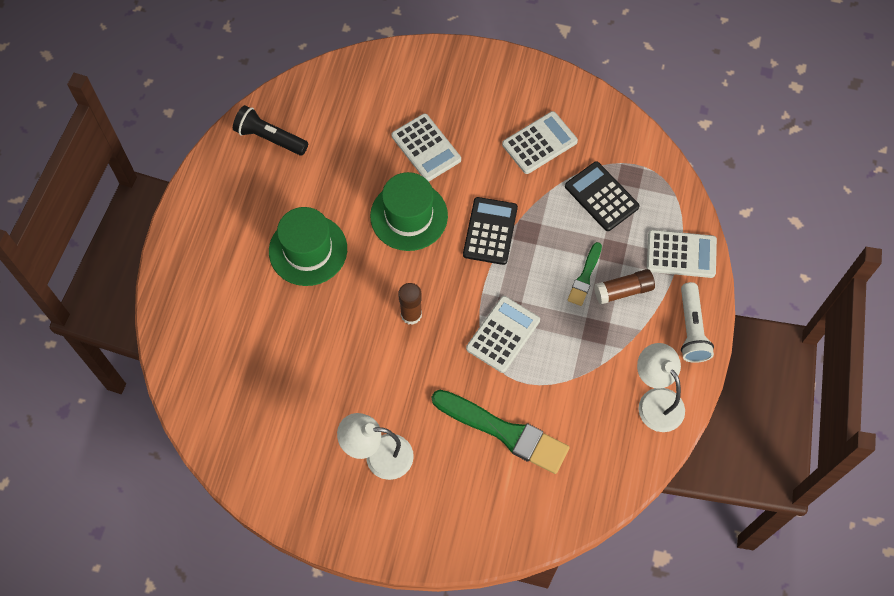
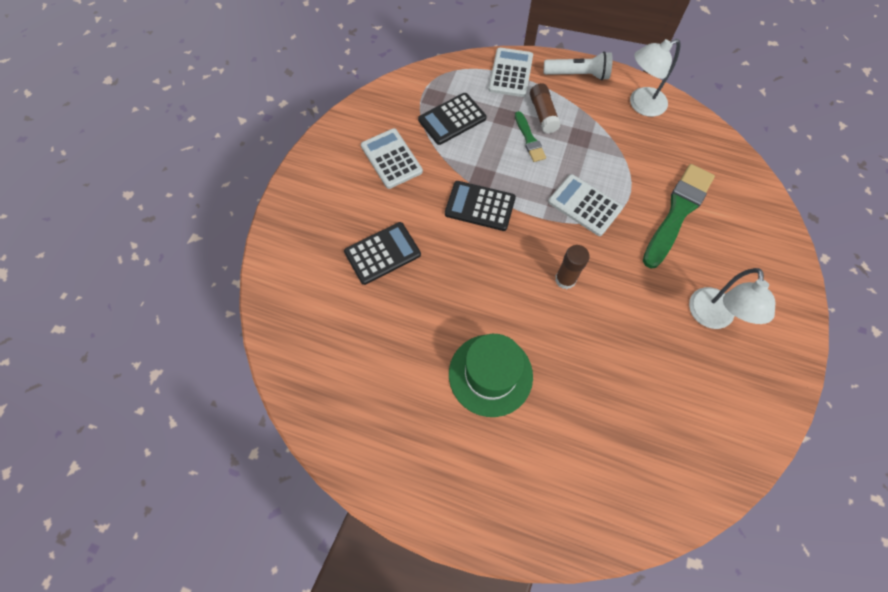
camera: 85 degrees left, 0 degrees up
(270, 138) = (346, 411): black flashlight -> none
(409, 216) = (458, 274): green hat -> none
(426, 148) = (382, 253): white calculator -> black calculator
(585, 277) = (529, 139): green brush -> green brush turned 45 degrees clockwise

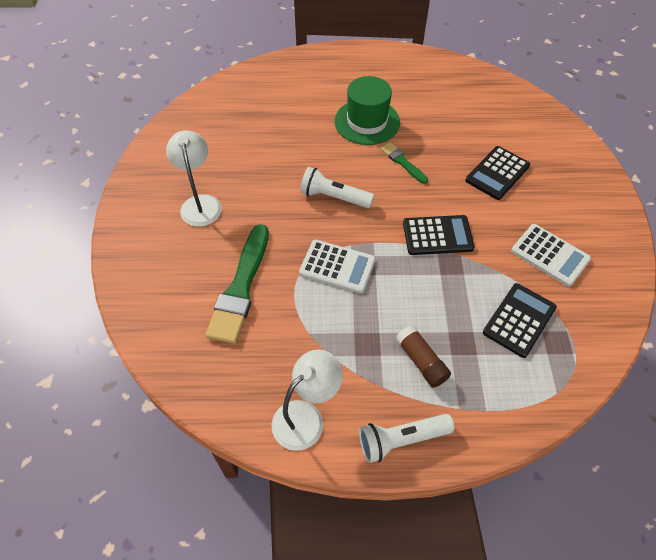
camera: 160 degrees right, 10 degrees down
(511, 73) = (488, 412): white calculator -> none
(529, 139) = (423, 322): green brush -> green brush (402, 162)
(565, 279) = (334, 197): brown glue stick -> white flashlight

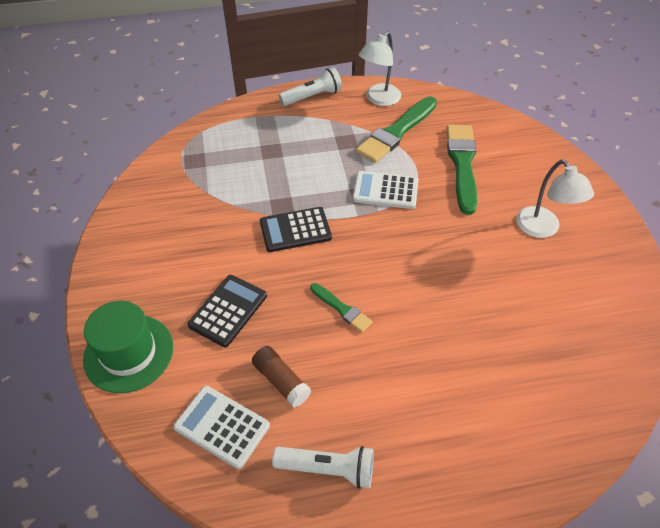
camera: 170 degrees right, 5 degrees down
(300, 349) = (396, 132): none -> green brush
(334, 197) = (409, 255): white flashlight -> white flashlight (328, 469)
(367, 122) = (398, 364): green hat -> green hat (129, 353)
(421, 361) = (303, 136): brown glue stick -> brown glue stick (281, 381)
(519, 320) = (223, 171): black calculator -> none
(550, 255) = (185, 226): white calculator -> white calculator (222, 426)

